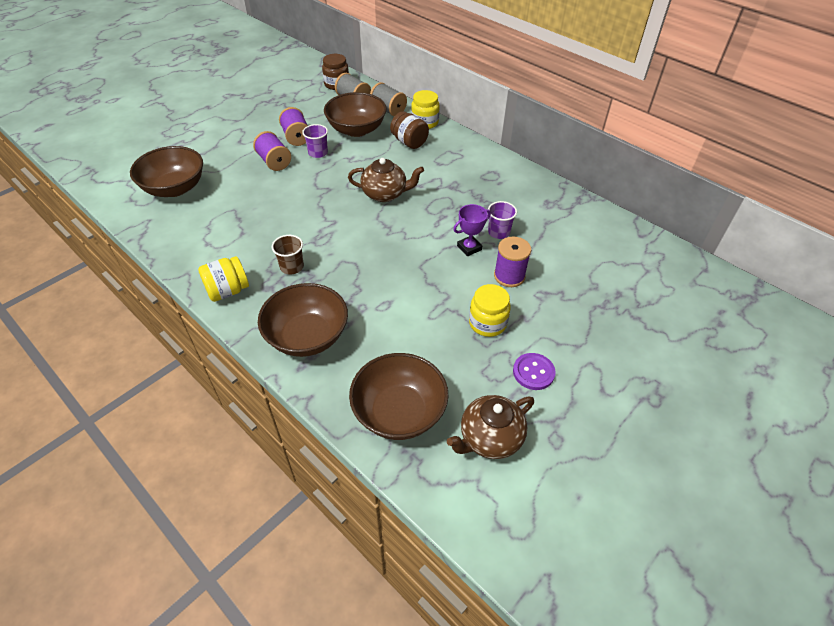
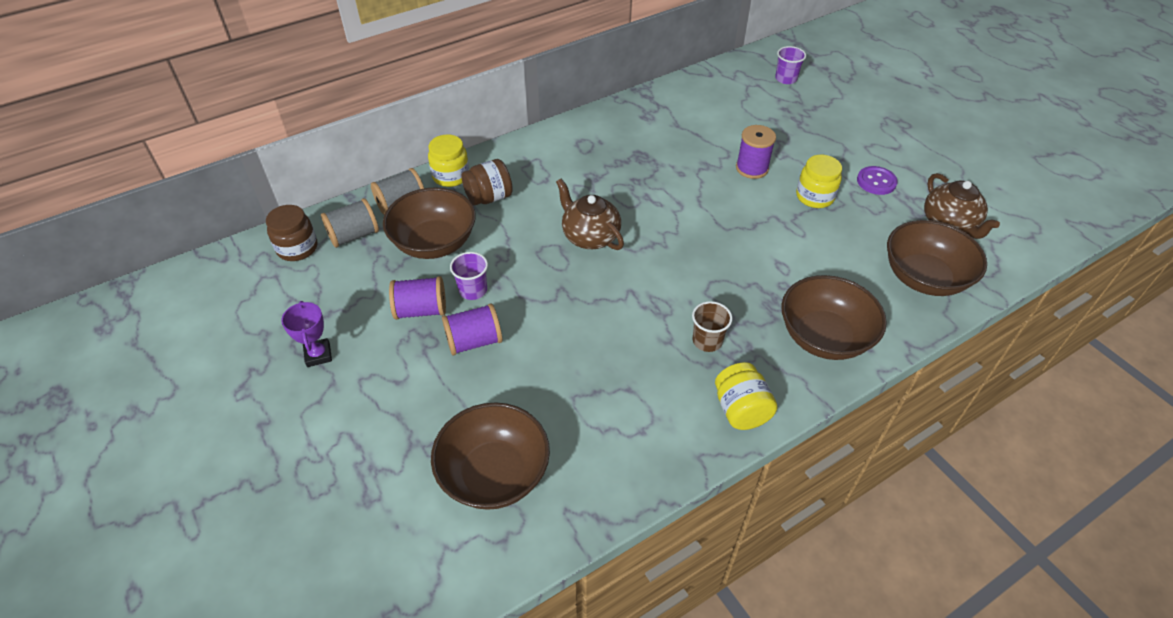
camera: 75 degrees left, 0 degrees up
(385, 194) = (590, 236): brown teapot -> brown teapot turned 60 degrees counterclockwise
(469, 248) = (704, 186): purple trophy -> purple trophy (318, 355)
(499, 232) = (684, 160): purple cup -> purple cup (786, 79)

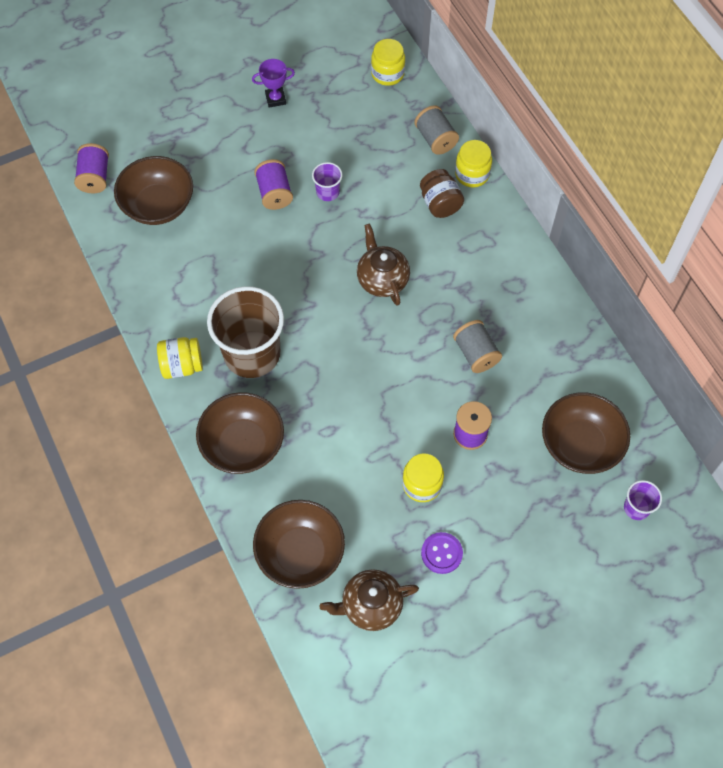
camera: 95 degrees right, 15 degrees up
(297, 248) = (387, 74): brown jar -> yellow jar
(354, 235) = (399, 109): grey spool -> grey spool (475, 353)
(421, 310) = (310, 158): purple spool -> purple spool (95, 177)
(434, 243) = (385, 164): brown bowl -> brown bowl (580, 444)
(590, 236) = (382, 279): brown teapot -> brown teapot turned 75 degrees counterclockwise
(707, 341) = (252, 354): brown cup -> brown cup, size x2.26

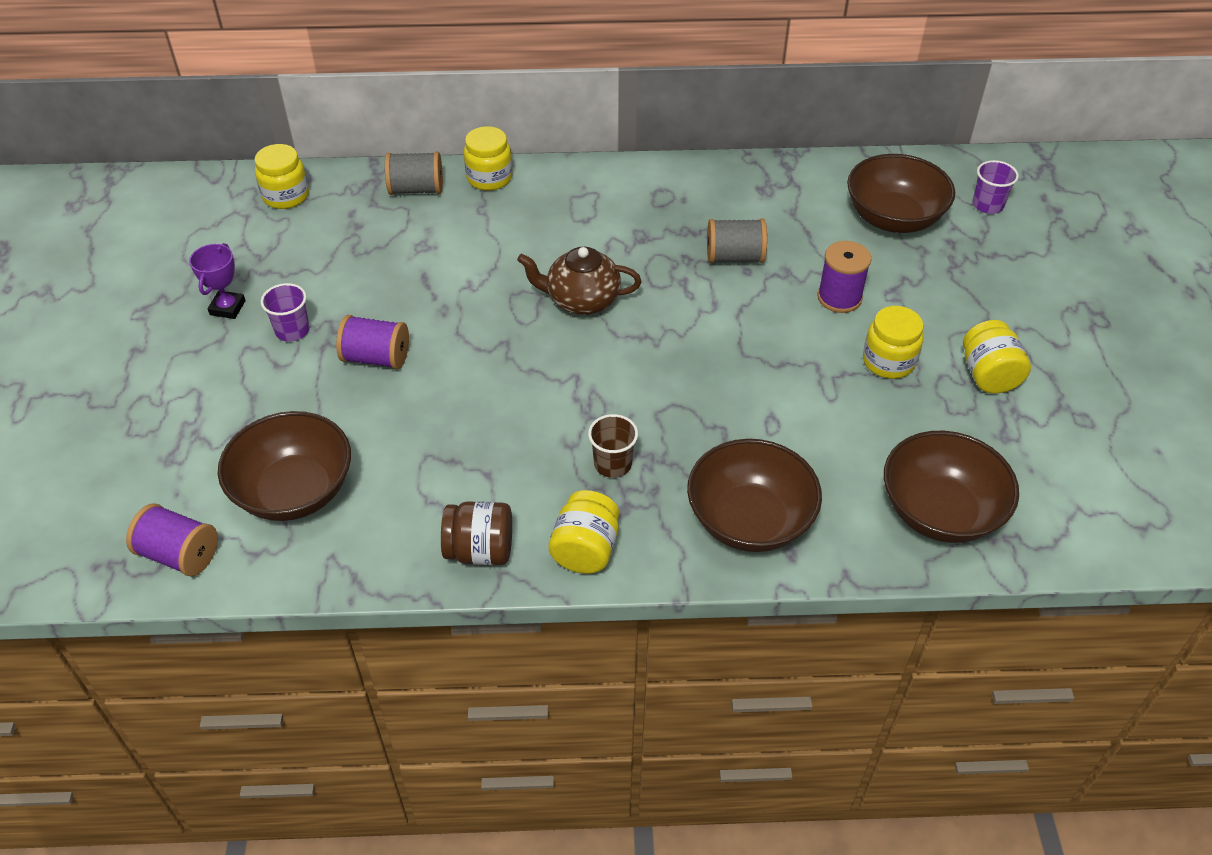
camera: 65 degrees left, 15 degrees down
(252, 354) = (612, 464): brown cup -> brown cup, size x0.44
(328, 192) = (416, 306): purple cup -> purple cup (292, 330)
(370, 605) = (1038, 465): brown teapot -> none
(440, 204) = (510, 216): brown jar -> brown jar (480, 550)
(441, 553) = (988, 375): purple button -> yellow jar

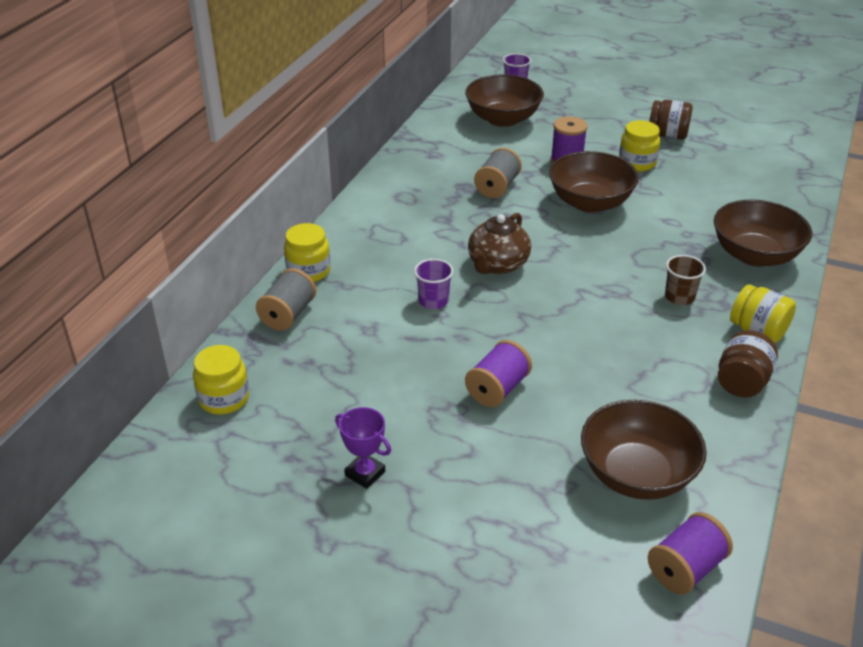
camera: 65 degrees left, 10 degrees down
(292, 330) = (428, 434): purple cup -> purple cup (433, 301)
(940, 511) = (772, 186): brown bowl -> brown bowl (590, 202)
(988, 375) = (667, 135): yellow jar -> brown jar

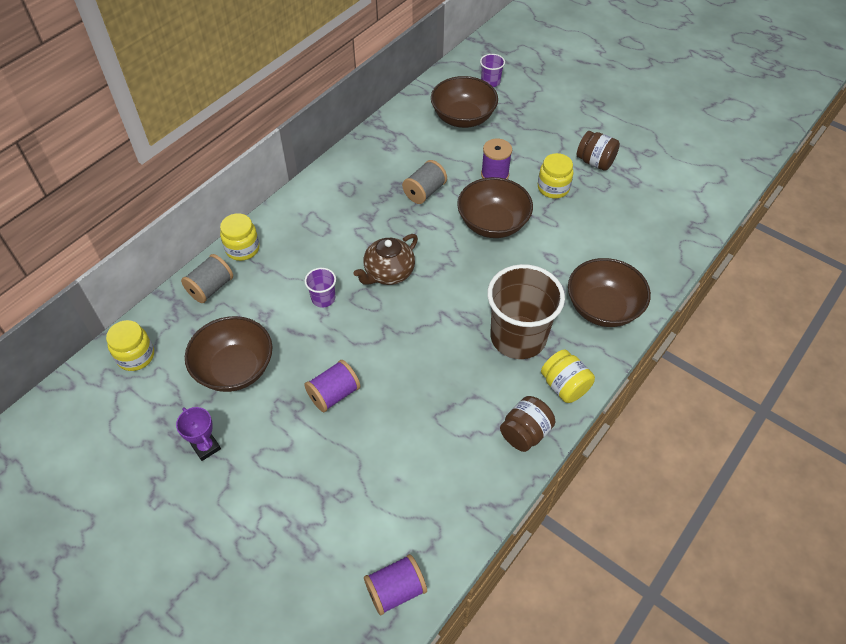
camera: 15 degrees right, 15 degrees up
(637, 474) = (400, 498): brown bowl -> brown bowl (235, 369)
(679, 297) = (518, 337): brown cup -> brown cup, size x2.26

